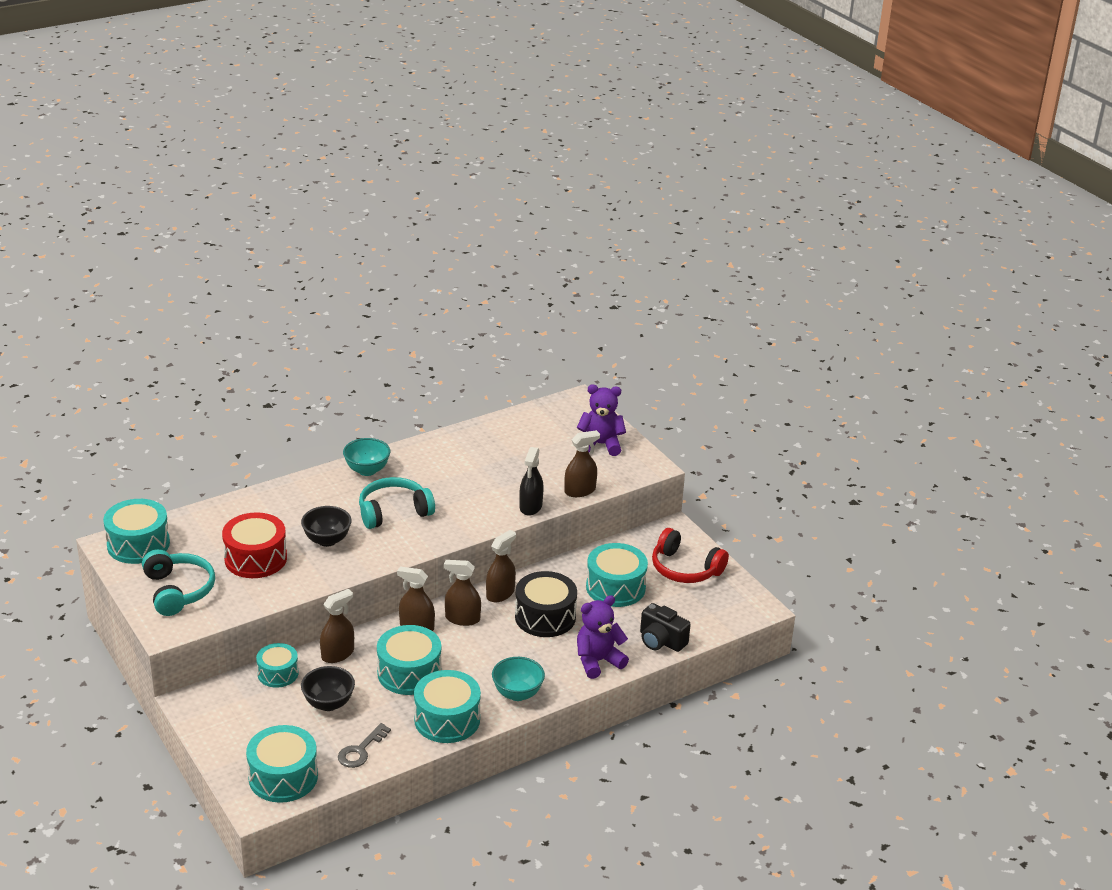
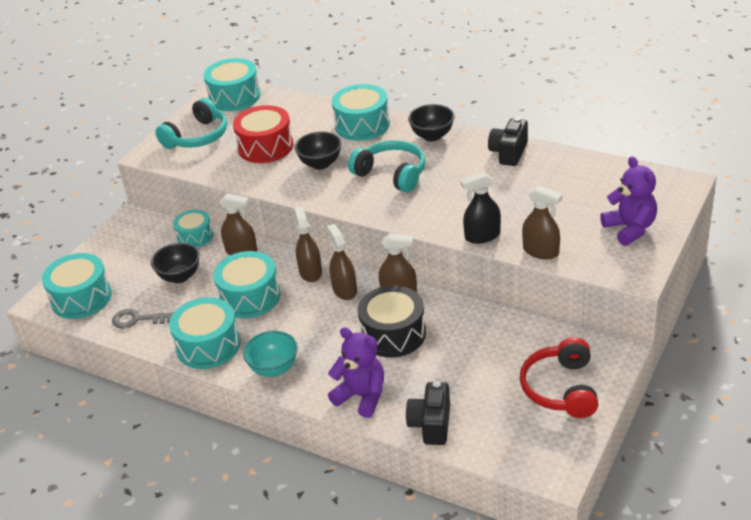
camera: 65 degrees right, 5 degrees up
(367, 470) = (432, 136): turquoise bowl -> black bowl
(442, 448) = (509, 153): none -> black camera
(615, 587) = (480, 356): turquoise drum -> turquoise drum (362, 125)

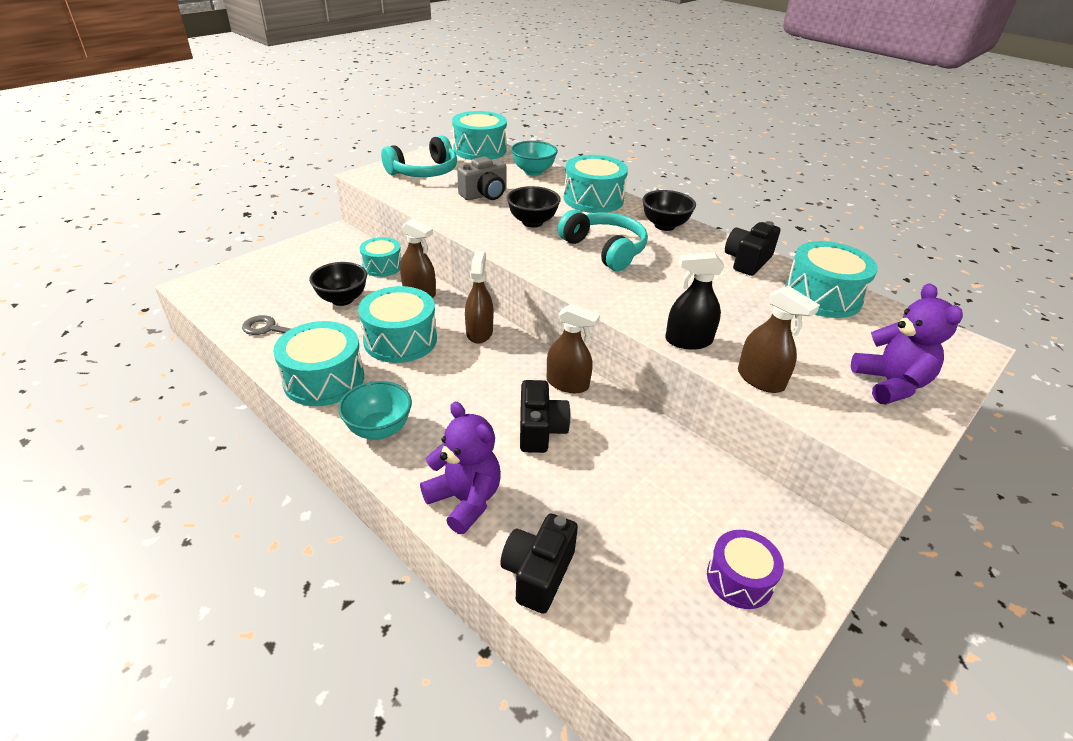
camera: 10 degrees right, 0 degrees up
(81, 298) = (233, 293): turquoise drum -> turquoise drum (822, 296)
(265, 147) = (485, 195): red drum -> grey camera
(296, 109) = (533, 172): none -> turquoise bowl
(344, 290) = (507, 362): brown spray bottle -> none
(393, 334) = (540, 430): black drum -> black camera
(561, 388) = (739, 579): red headphones -> purple drum

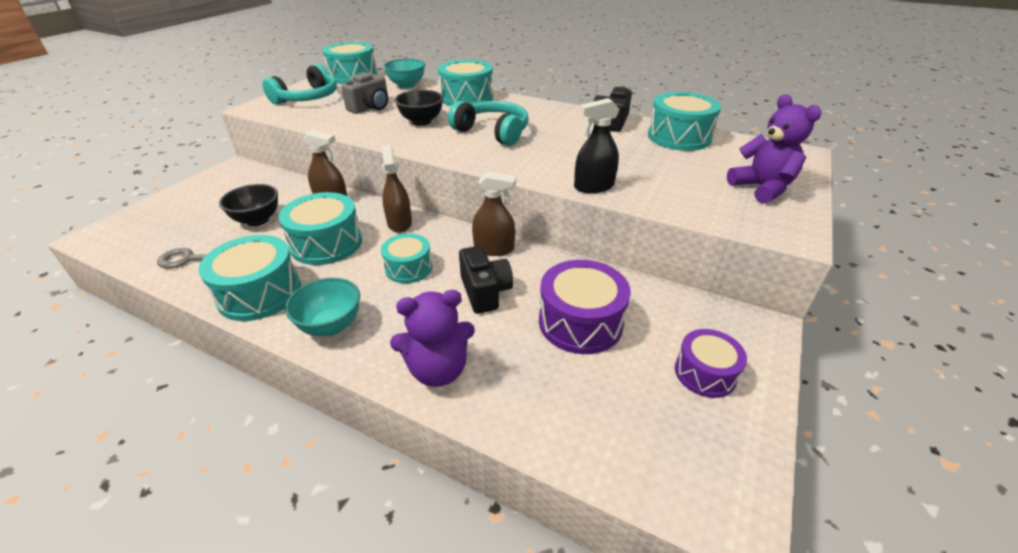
camera: 15 degrees left, 0 degrees up
(382, 266) = (289, 186): turquoise drum -> turquoise drum (408, 268)
(465, 500) = (438, 369): purple teddy bear -> purple teddy bear turned 135 degrees clockwise
(538, 573) = (532, 418): black camera -> none
(627, 488) = (580, 322): none -> purple drum
(664, 226) = (533, 108): black bowl -> none
(760, 379) = (665, 204): brown spray bottle -> none

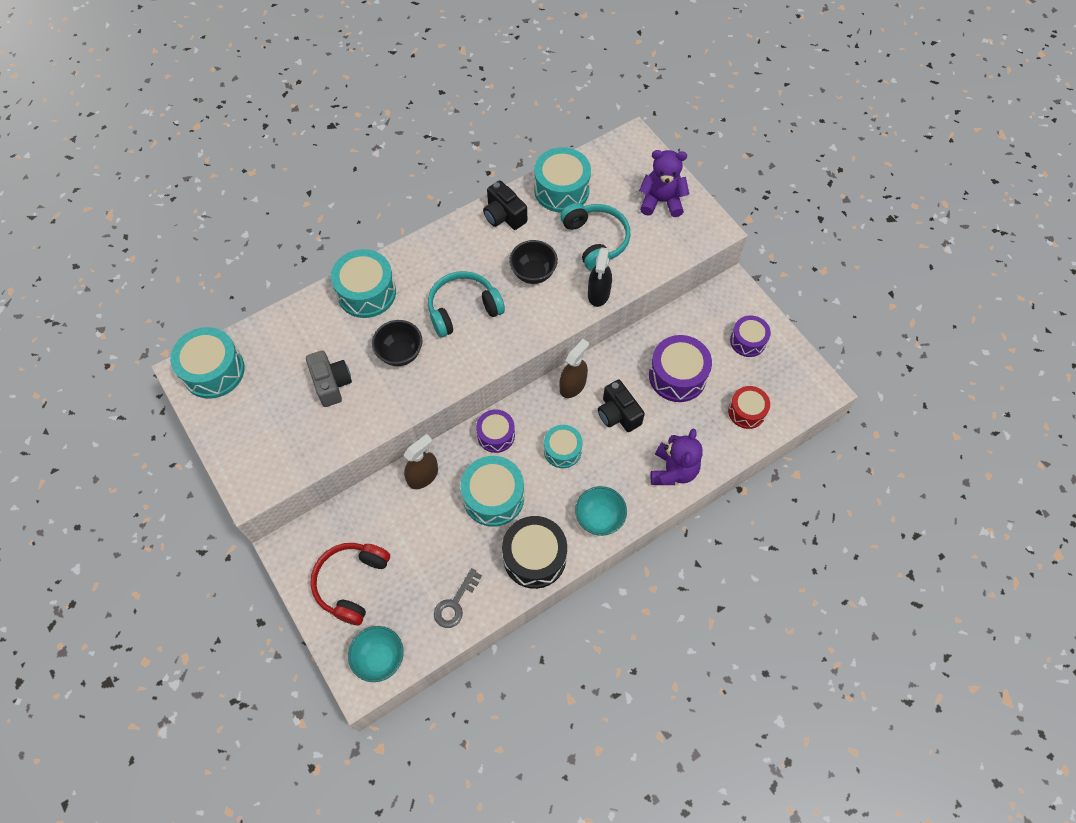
camera: 60 degrees left, 25 degrees up
(205, 201) = (351, 583): none -> red headphones
(257, 220) = (419, 543): black bowl -> black bowl (533, 273)
(260, 293) = (534, 557): turquoise drum -> black drum
(307, 98) = (258, 434): turquoise headphones -> turquoise headphones (595, 240)
(399, 223) = (496, 435): brown spray bottle -> purple drum
(407, 86) = (288, 330): turquoise bowl -> turquoise bowl (380, 658)
(485, 292) = (618, 414): black camera -> black camera turned 135 degrees counterclockwise
(593, 418) = (746, 411): none -> red drum

